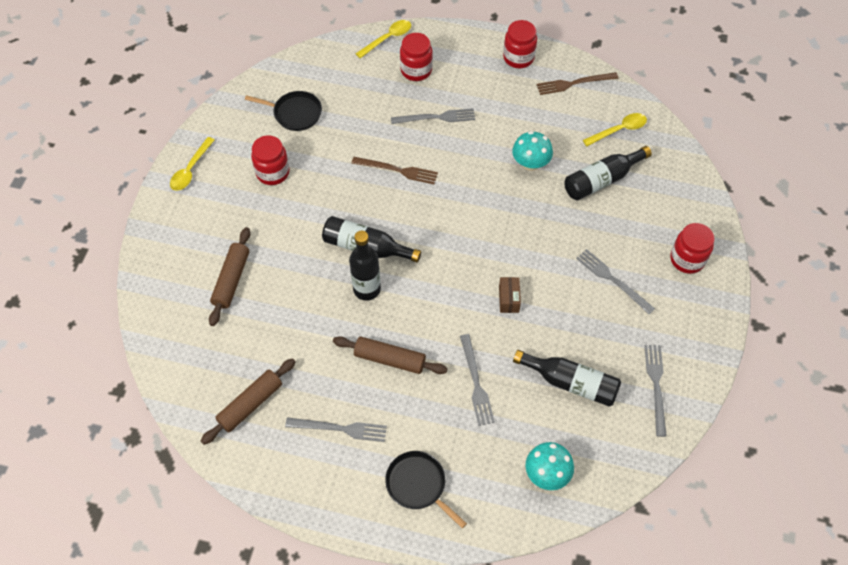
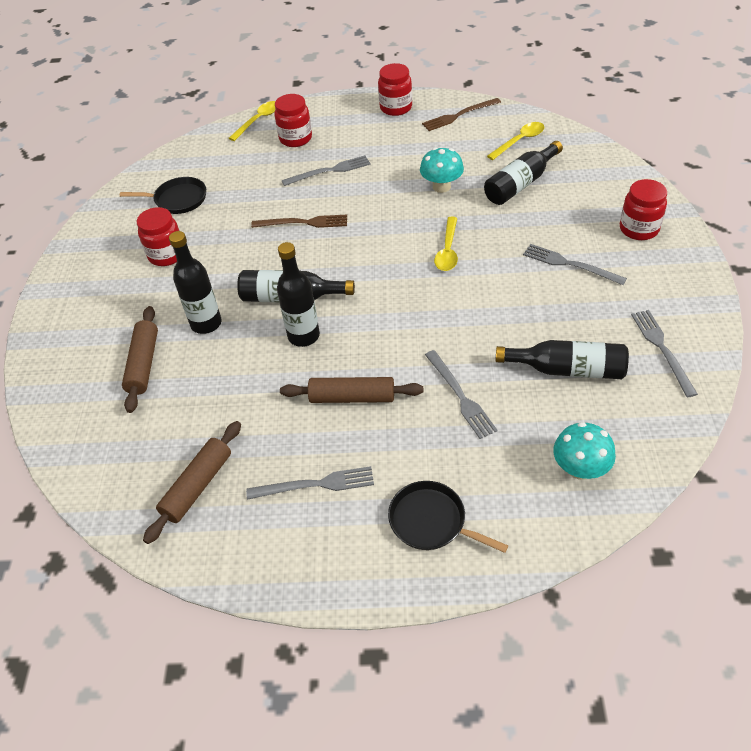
camera: 10 degrees left, 10 degrees down
(190, 170) = (73, 273): yellow spoon -> yellow spoon (447, 251)
(290, 254) = (206, 324): none -> black bottle
(508, 299) = (466, 308): brown box -> none

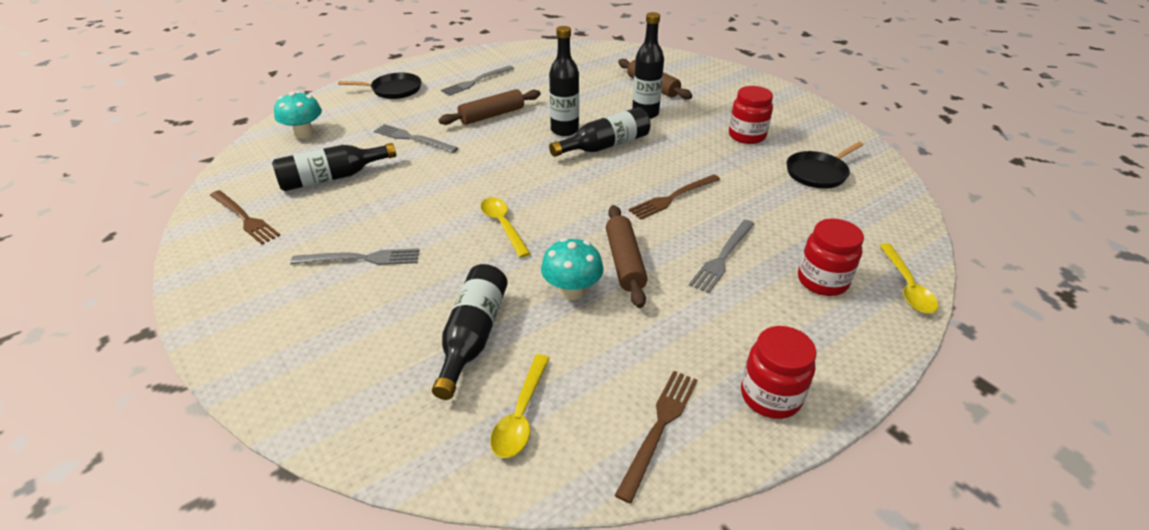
camera: 140 degrees right, 10 degrees down
(197, 486) = (543, 63): brown rolling pin -> brown rolling pin (625, 262)
(638, 229) = (284, 332): red jar -> none
(662, 349) = (244, 218): grey fork -> brown fork

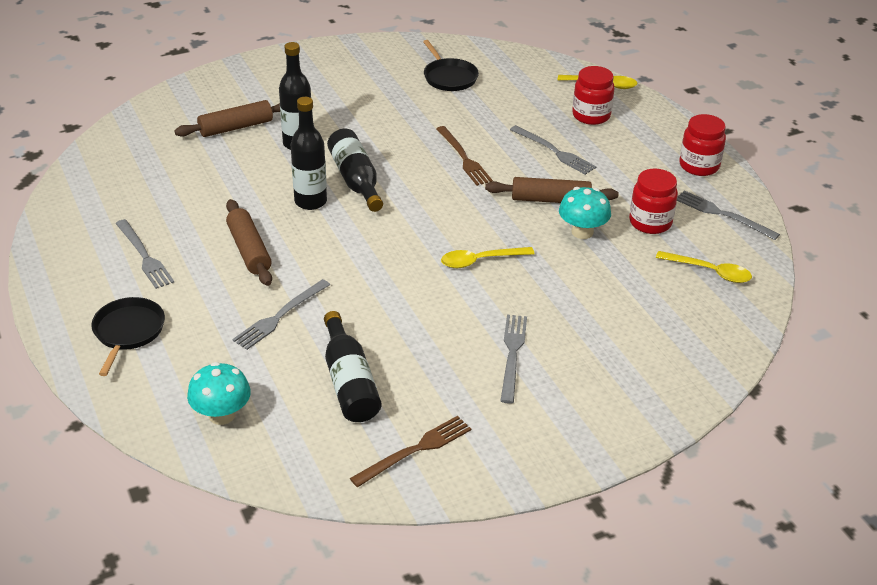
camera: 80 degrees left, 0 degrees up
(473, 336) = (629, 289): black bottle -> none
(659, 428) = (722, 214): brown fork -> grey fork
(746, 136) = (371, 96): red jar -> red jar (650, 222)

